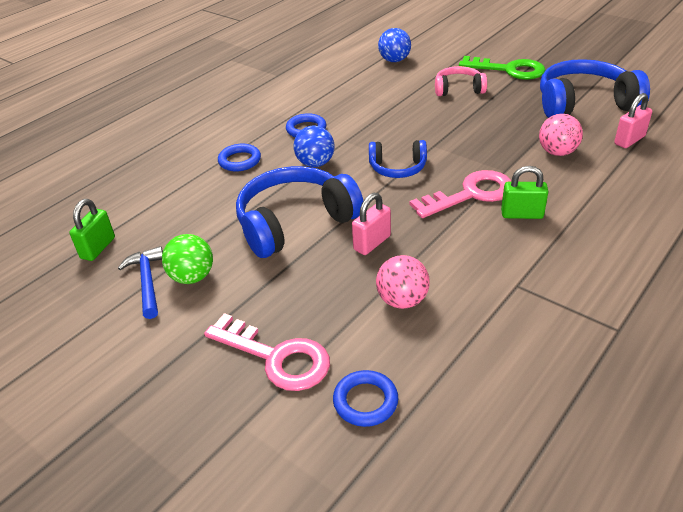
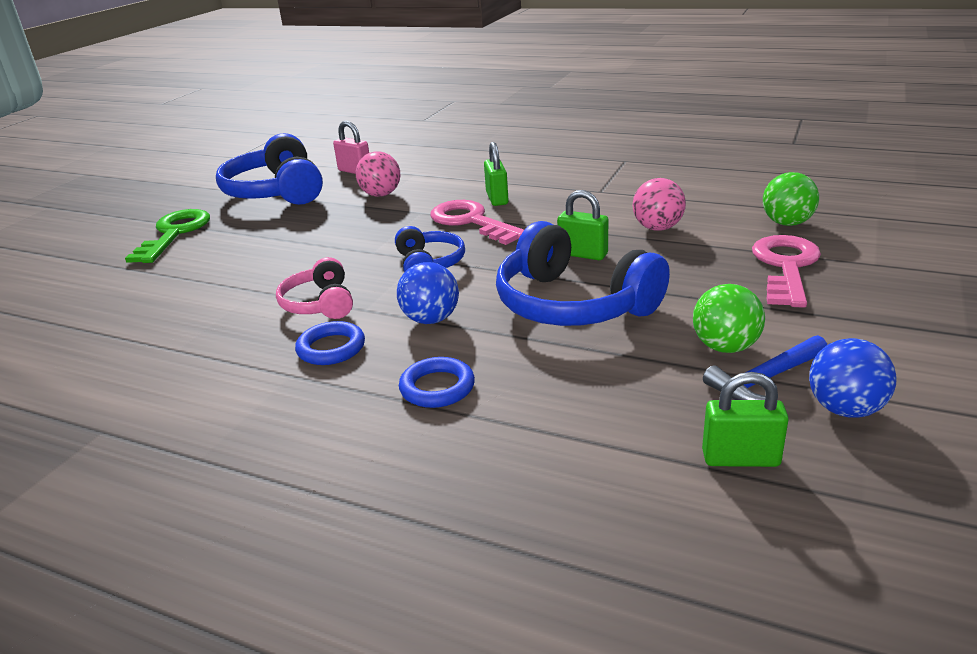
camera: 105 degrees left, 10 degrees down
(365, 401) = (787, 223): blue ring -> green ball
(372, 243) = (583, 254): pink padlock -> green padlock
(394, 60) = (99, 316): blue ball -> blue ball (845, 409)
(458, 89) = (222, 256): pink headphones -> pink headphones (320, 304)

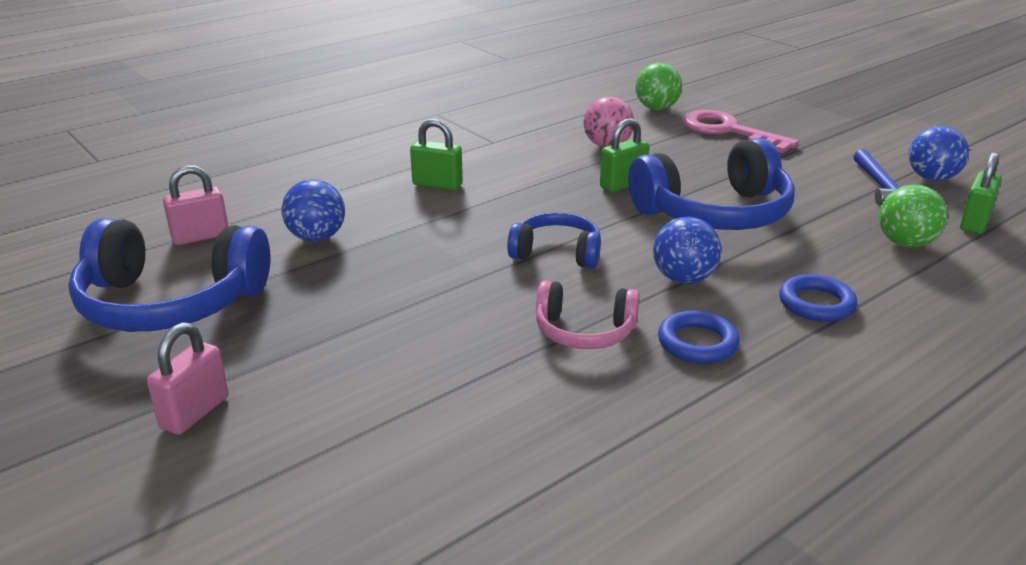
camera: 65 degrees left, 0 degrees up
(174, 233) = (195, 412): green key -> pink padlock
(381, 195) = (317, 237): pink ball -> blue ball
(471, 222) = (478, 210): pink key -> none
(725, 347) = (831, 184): green ball -> green ball (905, 243)

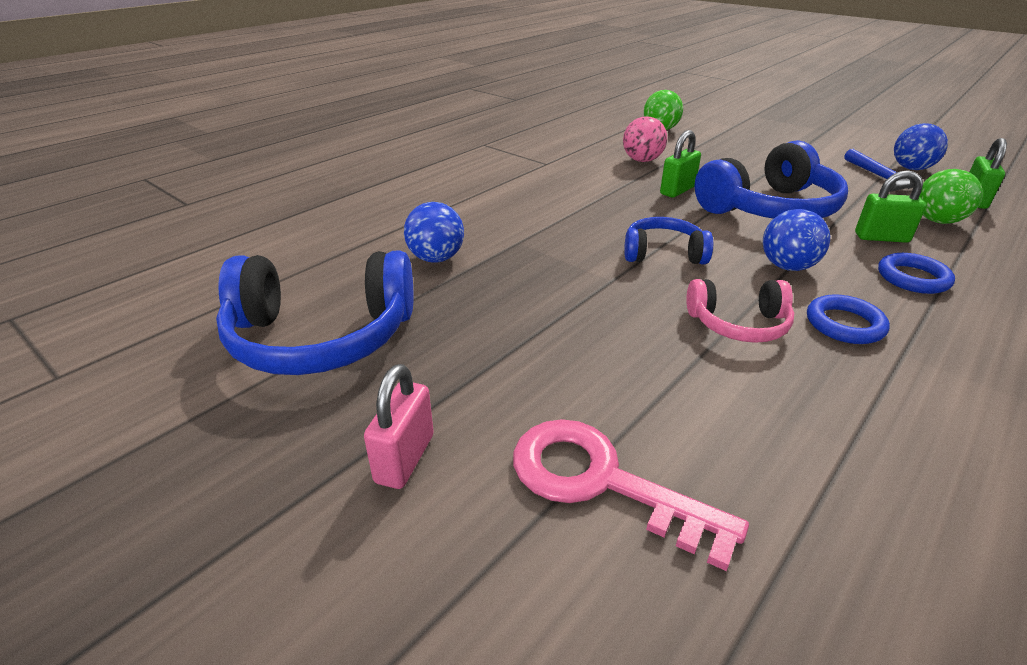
camera: 10 degrees left, 5 degrees up
(200, 237) = (322, 267): pink padlock -> none
(437, 184) = (519, 202): green padlock -> green padlock (881, 238)
(728, 131) = (729, 143): pink key -> pink key (602, 482)

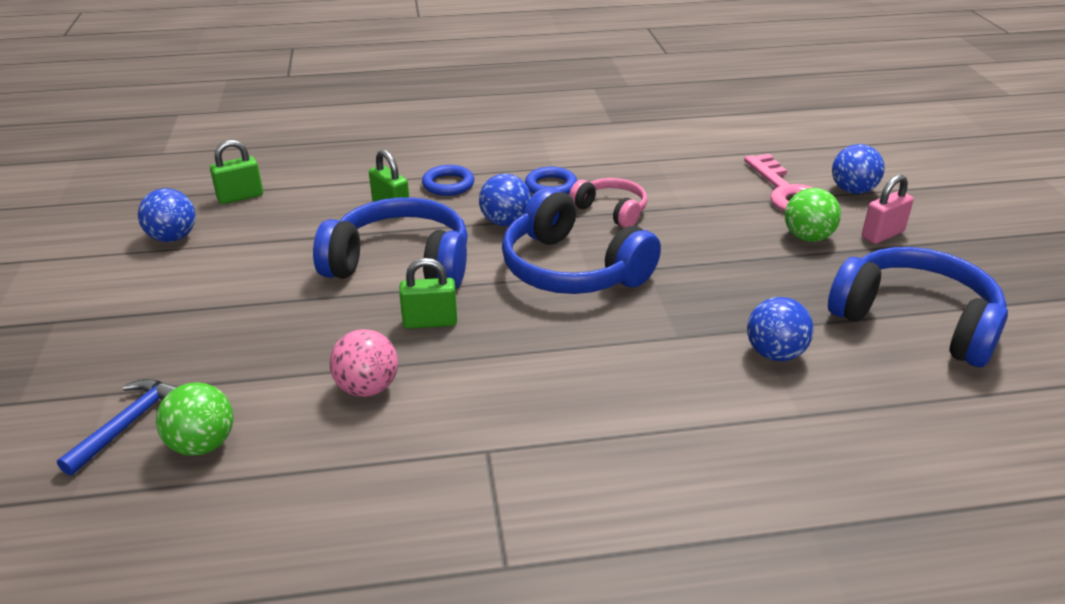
camera: 140 degrees left, 0 degrees up
(508, 560) = (852, 190): none -> blue ball
(663, 253) = (572, 269): blue headphones -> blue headphones, size x1.82
(881, 178) = (227, 243): blue hammer -> blue hammer (128, 424)
(937, 221) = (318, 199): green ball -> green ball (807, 237)

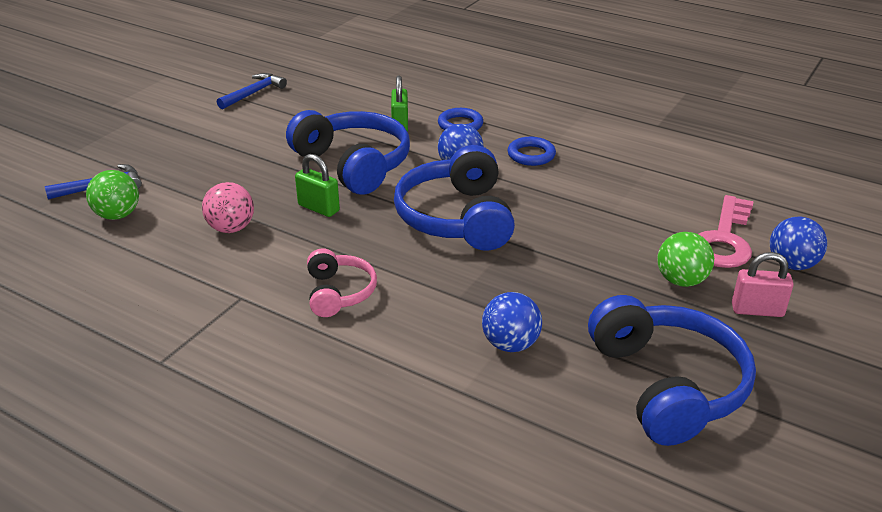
camera: 40 degrees right, 0 degrees up
(173, 238) = (254, 93): blue ball -> blue hammer
(240, 197) = (322, 82): green padlock -> none
(611, 211) = (549, 191): pink headphones -> pink headphones (339, 293)

